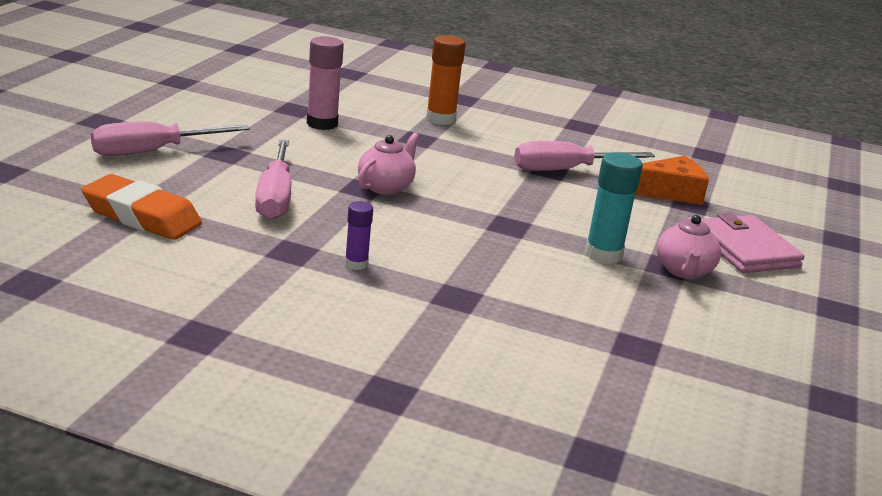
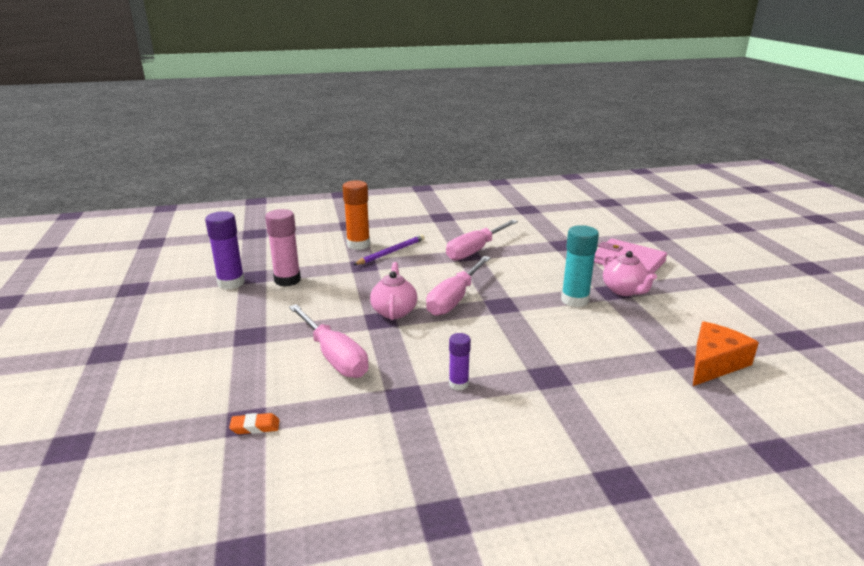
camera: 30 degrees left, 0 degrees up
(142, 216) = (255, 427): orange eraser -> orange eraser, size x0.41
(152, 151) = (188, 361): pink screwdriver -> pink screwdriver (454, 299)
(267, 107) = (231, 283): none -> purple glue stick
(465, 138) = (391, 252): none -> purple pencil
(669, 192) = (544, 241): orange cheese -> orange cheese (714, 363)

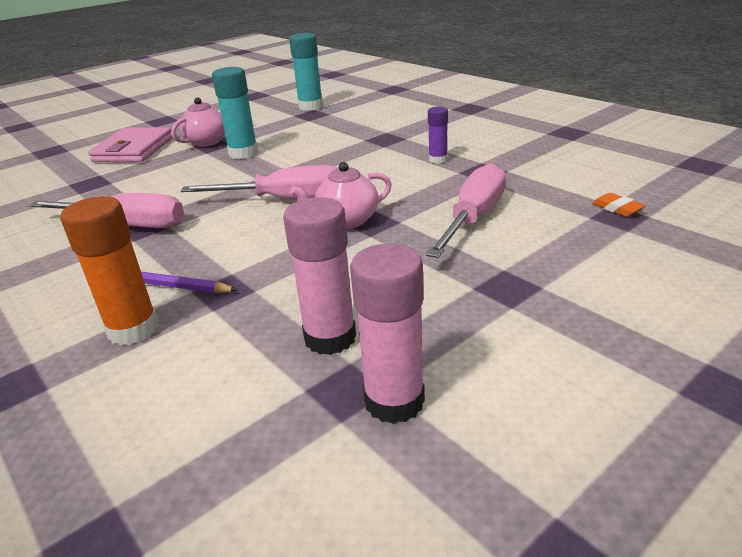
camera: 115 degrees left, 5 degrees up
(231, 283) = (394, 401): purple glue stick -> pink glue stick
(714, 363) = (310, 107): orange cheese -> turquoise glue stick

